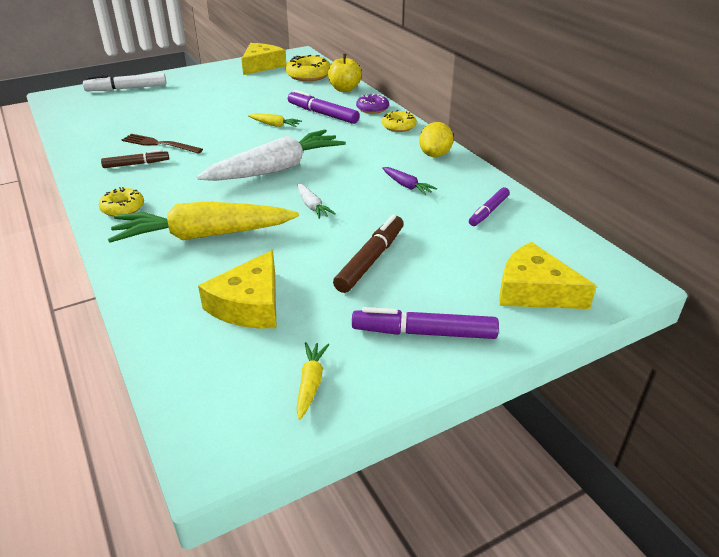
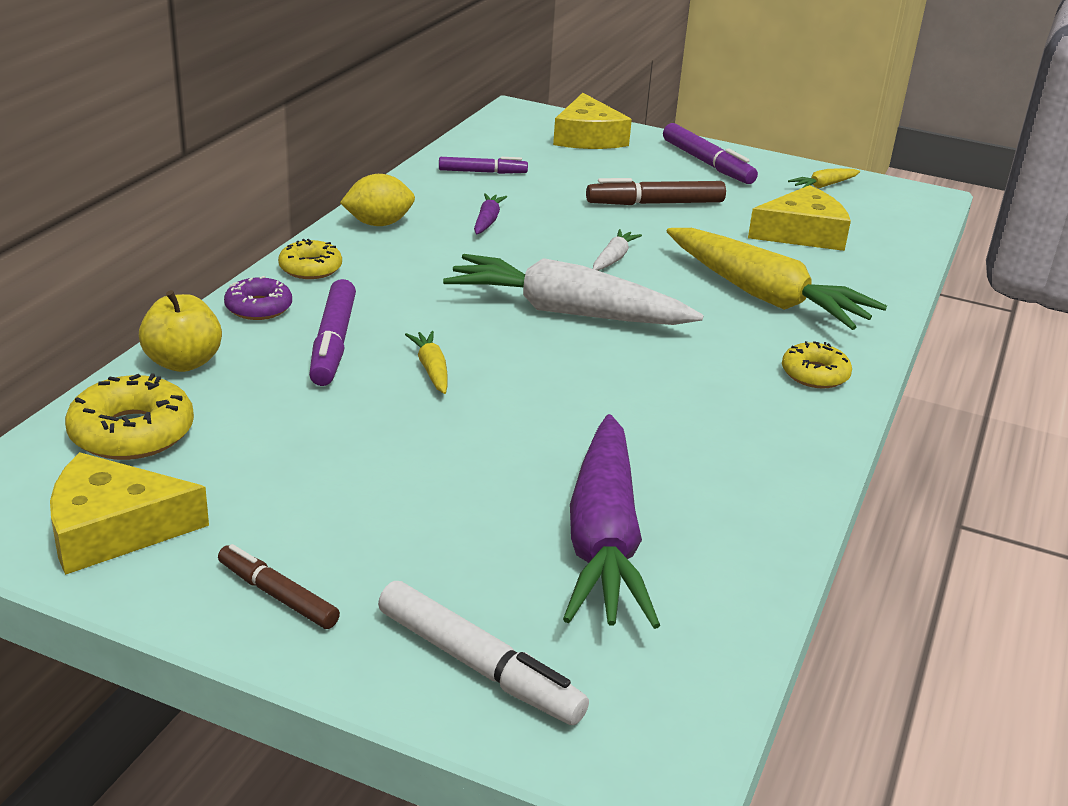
camera: 130 degrees left, 5 degrees down
(131, 119) = (604, 541): none -> purple carrot
(136, 164) = (722, 429): brown marker -> brown marker (277, 595)
(159, 144) = (641, 446): brown fork -> none

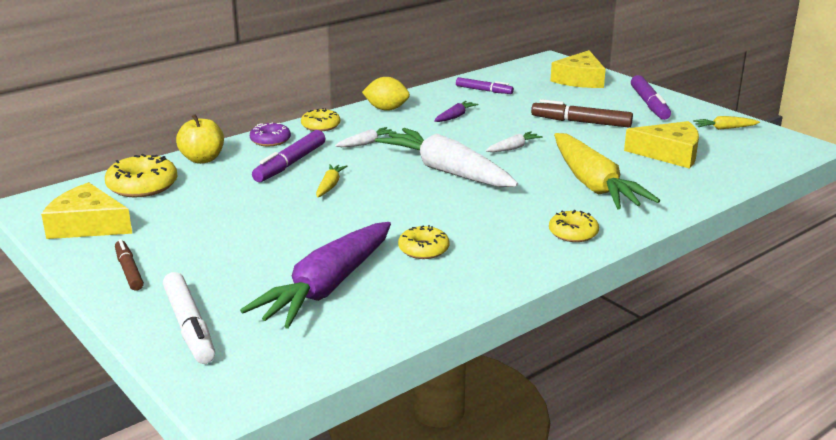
camera: 30 degrees right, 5 degrees down
(409, 286) = (366, 143): none -> white carrot
(665, 444) = (423, 249): none -> yellow donut

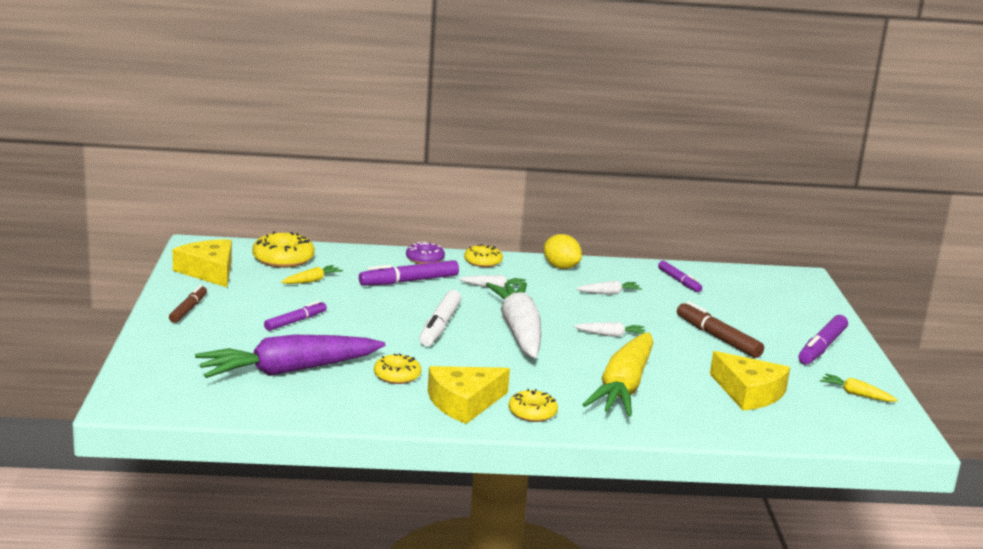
camera: 35 degrees right, 5 degrees down
(189, 326) = (169, 356): white marker -> white marker (440, 326)
(202, 159) = (353, 255): yellow apple -> none
(254, 239) = (295, 321): none -> purple marker
(330, 186) = (409, 307): yellow carrot -> yellow carrot (312, 281)
(455, 117) = (609, 293): purple carrot -> white carrot
(580, 80) = (795, 303): yellow cheese -> yellow cheese (464, 403)

